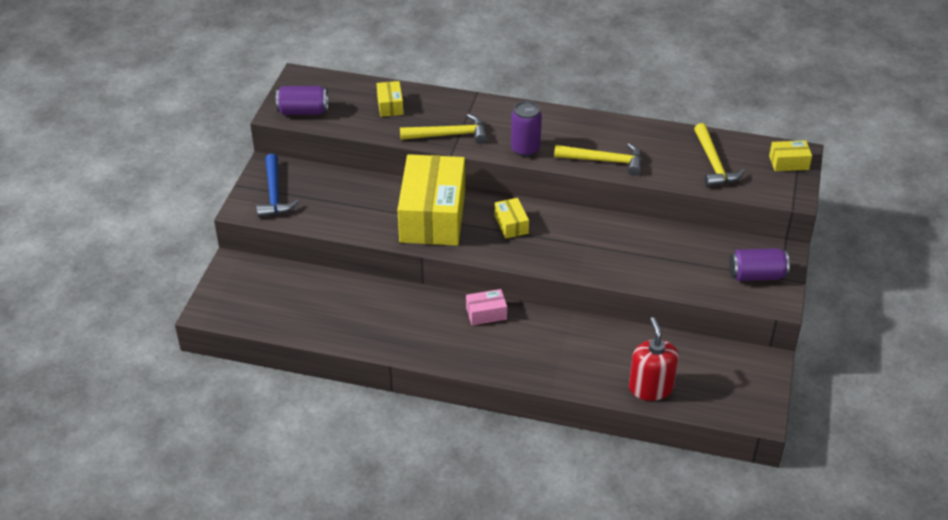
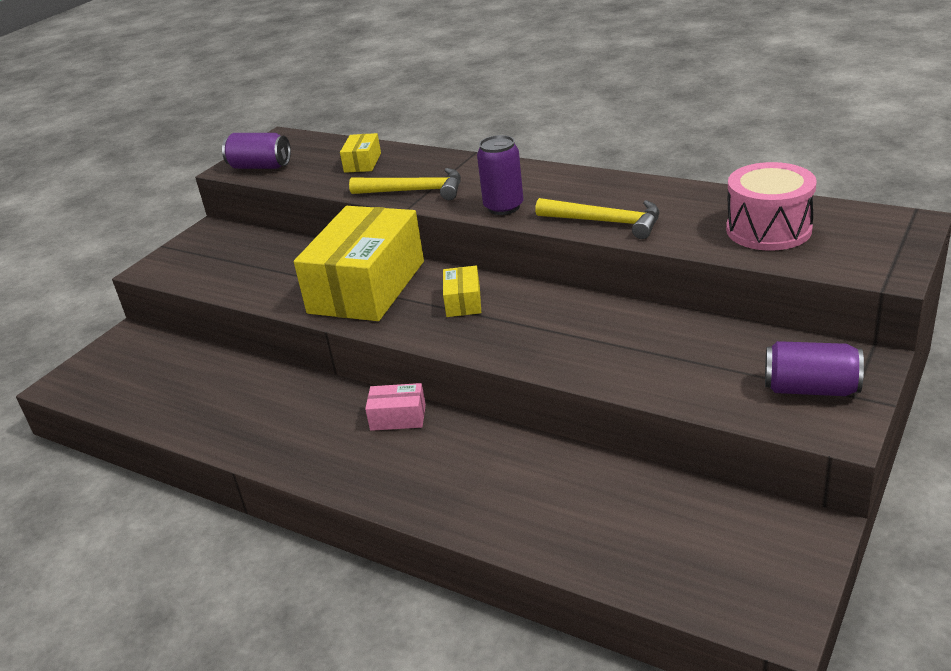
camera: 20 degrees right, 10 degrees down
(274, 194) = (196, 256): blue hammer -> none
(651, 387) = (598, 548): red soap dispenser -> none
(714, 163) = (768, 229): yellow hammer -> pink drum
(788, 162) = (890, 232): yellow box -> none

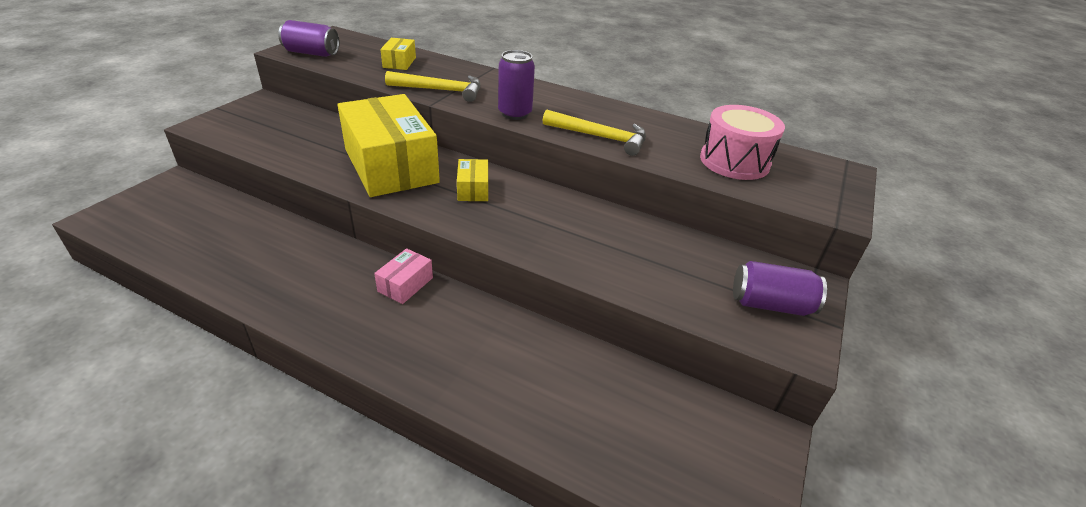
camera: 10 degrees left, 5 degrees up
(367, 287) = (391, 166): yellow box -> yellow box turned 45 degrees counterclockwise
(398, 417) = (405, 284): pink box -> pink box turned 60 degrees counterclockwise

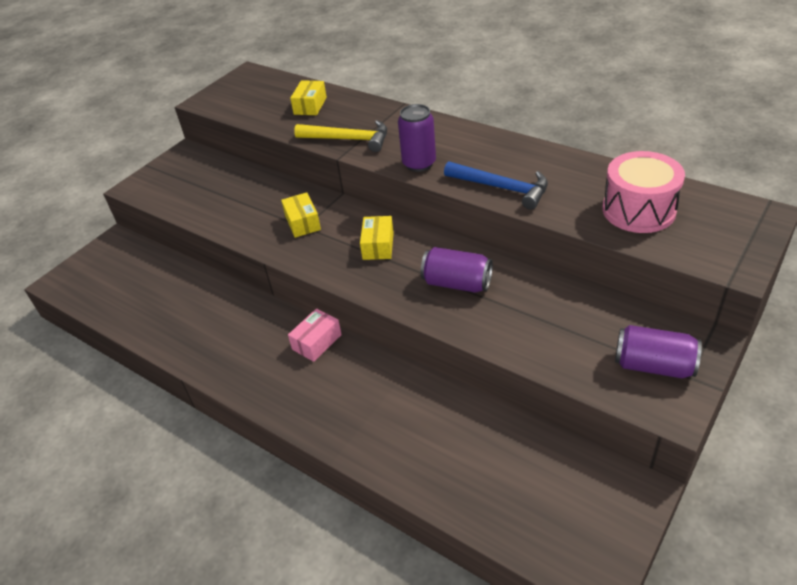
camera: 15 degrees right, 5 degrees up
(312, 53) = (227, 102): purple can -> purple can (457, 283)
(391, 166) = (302, 222): yellow box -> yellow box, size x0.42
(600, 137) = (502, 188): yellow hammer -> blue hammer

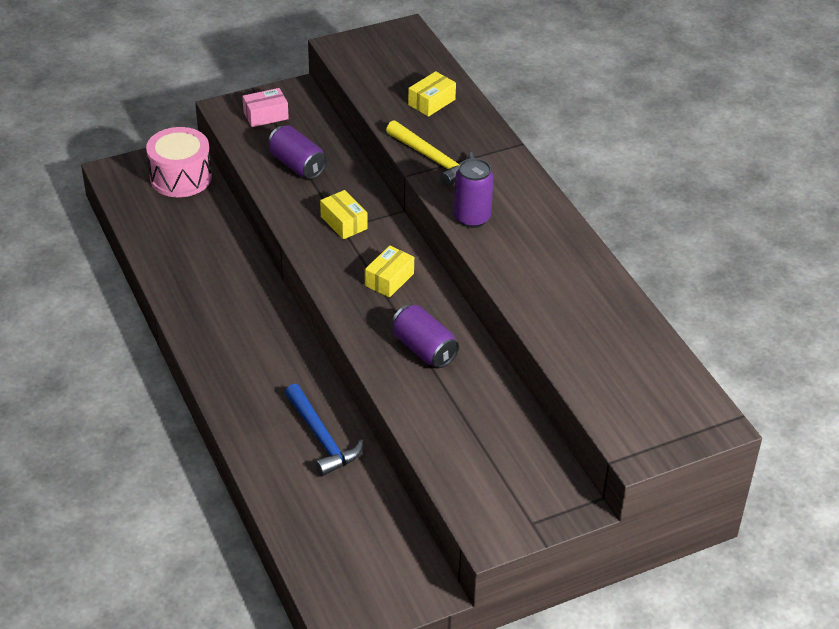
camera: 25 degrees right, 0 degrees up
(302, 222) = (344, 223): yellow box -> yellow box turned 45 degrees counterclockwise
(317, 342) = (285, 341): pink box -> pink box (266, 115)
(502, 188) = (520, 280): blue hammer -> blue hammer (322, 438)
(638, 210) = (614, 363): pink drum -> pink drum (181, 177)
(653, 365) = (513, 500): purple can -> purple can (297, 165)

